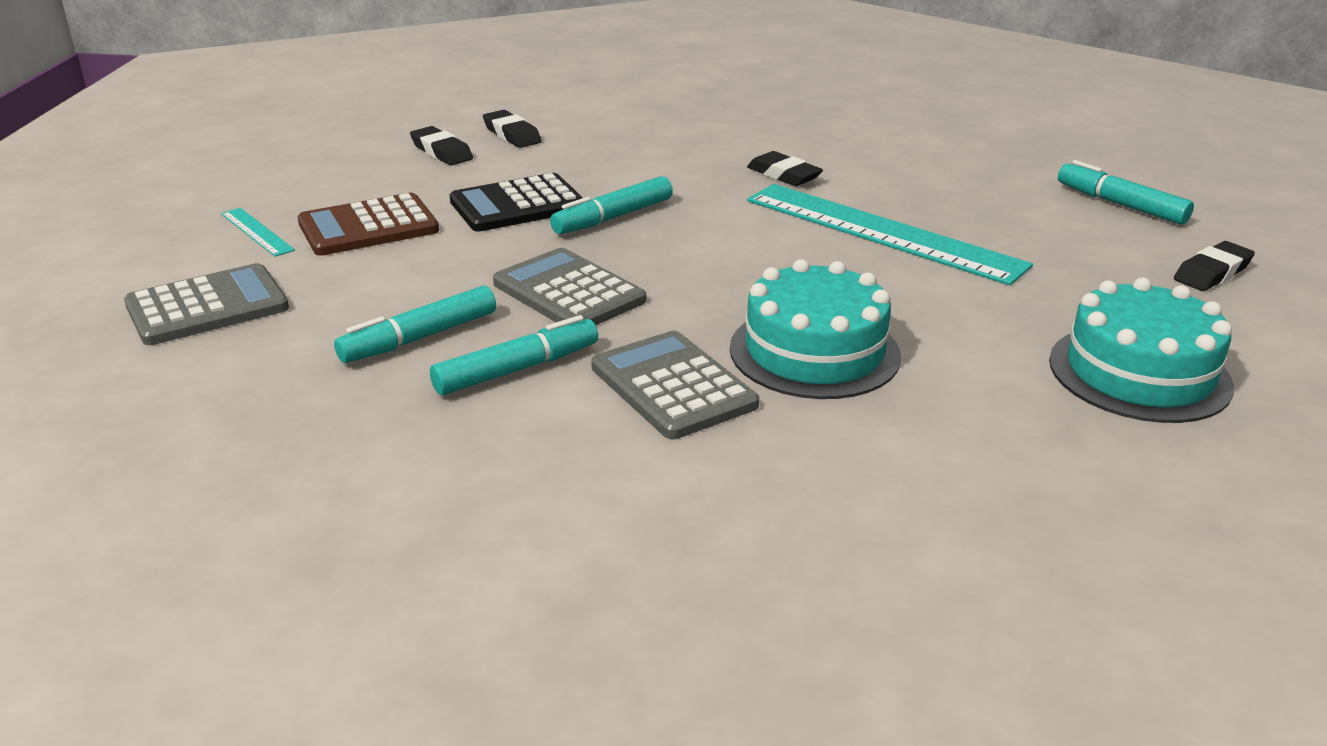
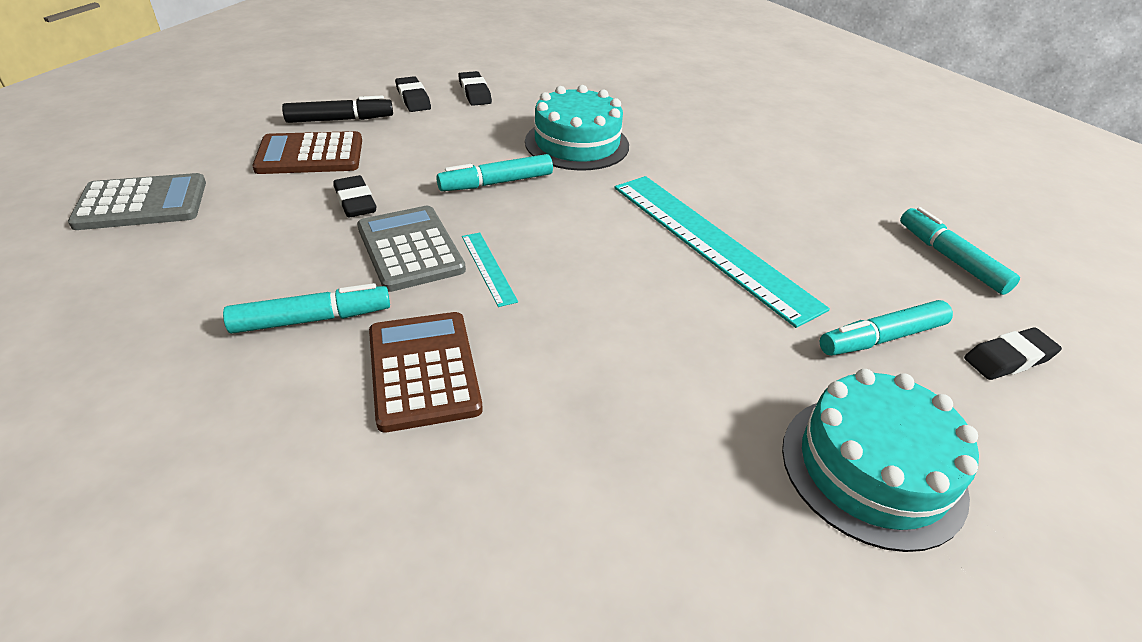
camera: 15 degrees right, 10 degrees up
(257, 232) = (231, 143): turquoise ruler -> turquoise ruler (488, 268)
(371, 186) = (340, 120): none -> black marker
(419, 338) = (264, 268): turquoise marker -> turquoise marker (881, 338)
(517, 205) = (432, 157): black calculator -> none
(673, 386) = (423, 370): grey calculator -> brown calculator
(783, 175) = (661, 168): black eraser -> black eraser (355, 201)
(814, 352) = (570, 362): turquoise cake -> turquoise cake (577, 143)

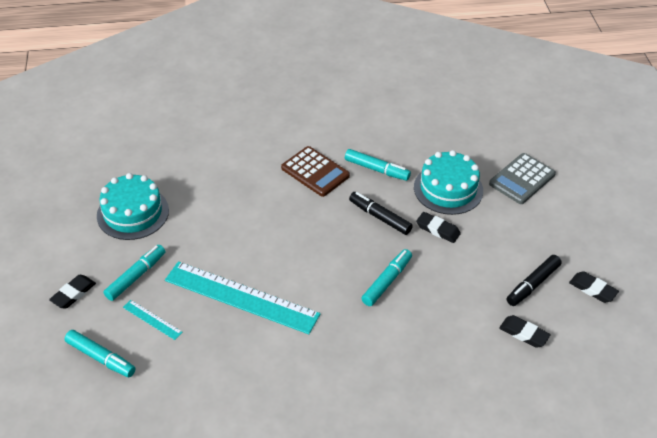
camera: 150 degrees right, 5 degrees up
(310, 155) = (503, 247): brown calculator -> none
(312, 319) = (377, 169): turquoise marker -> turquoise marker turned 105 degrees counterclockwise
(410, 249) = (380, 217): grey calculator -> black marker
(475, 93) = (496, 367): black eraser -> black eraser (592, 289)
(488, 268) = (336, 225): turquoise ruler -> turquoise ruler (152, 319)
(577, 143) = (375, 346): turquoise cake -> turquoise cake (448, 189)

